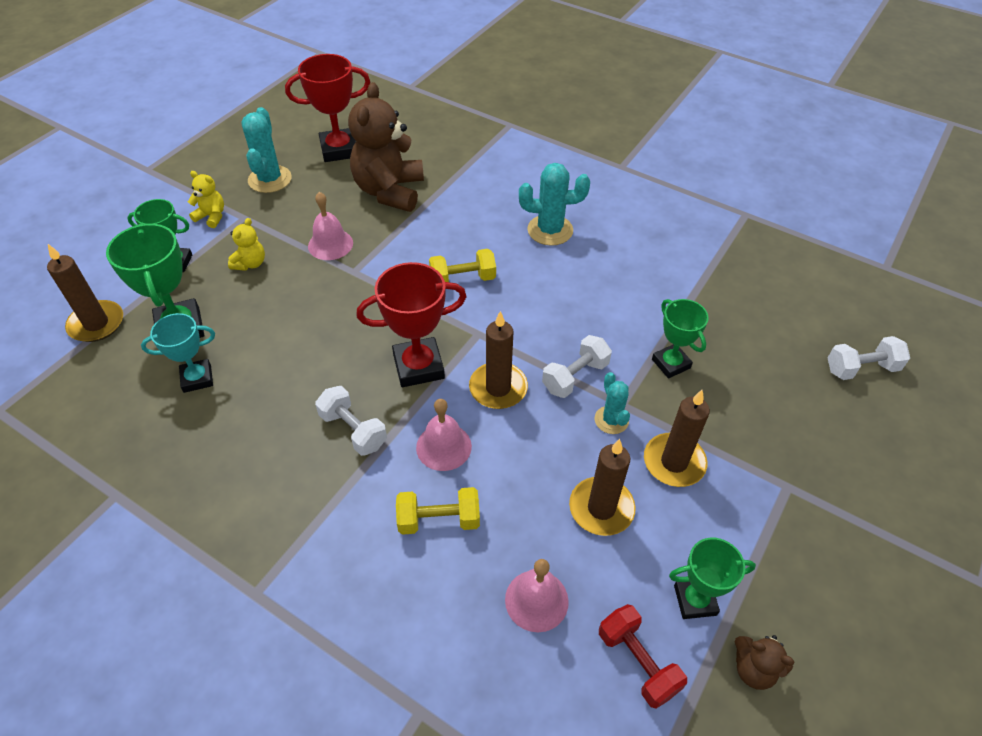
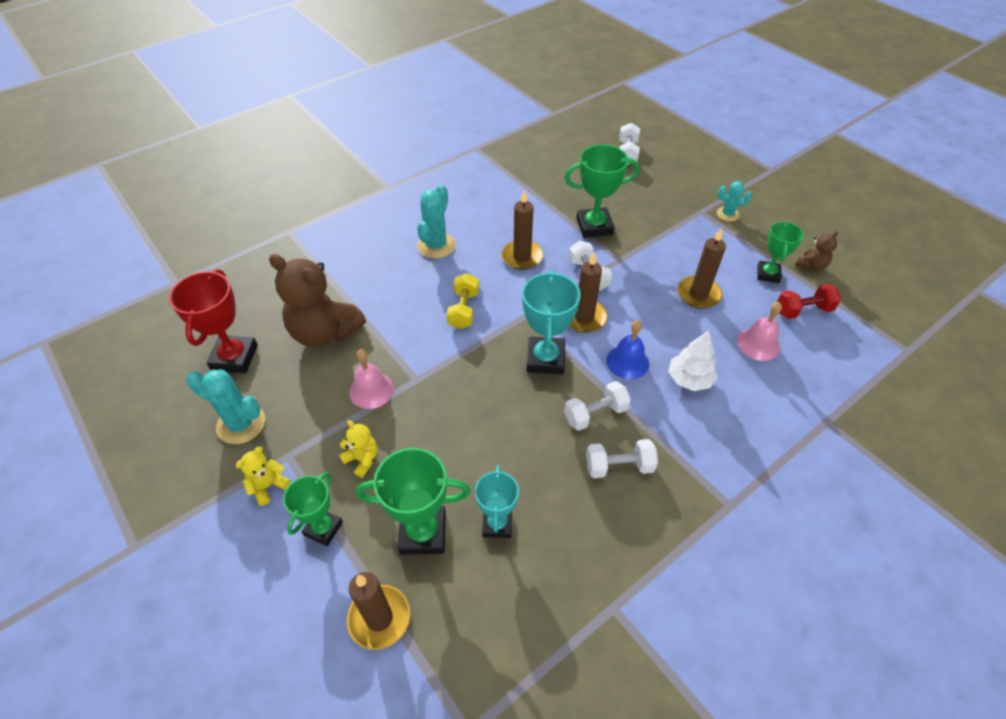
camera: 70 degrees left, 0 degrees up
(286, 467) = (619, 466): none -> white dumbbell
(418, 366) = (545, 359): red trophy -> turquoise trophy
(439, 520) = (689, 379): yellow dumbbell -> white tree
(443, 446) = (627, 362): pink bell -> blue bell
(611, 420) = (631, 268): turquoise cactus -> turquoise cactus (727, 214)
(671, 363) = (594, 226): green trophy -> green trophy, size x1.55
(674, 462) = (672, 251): brown candle -> brown candle (522, 257)

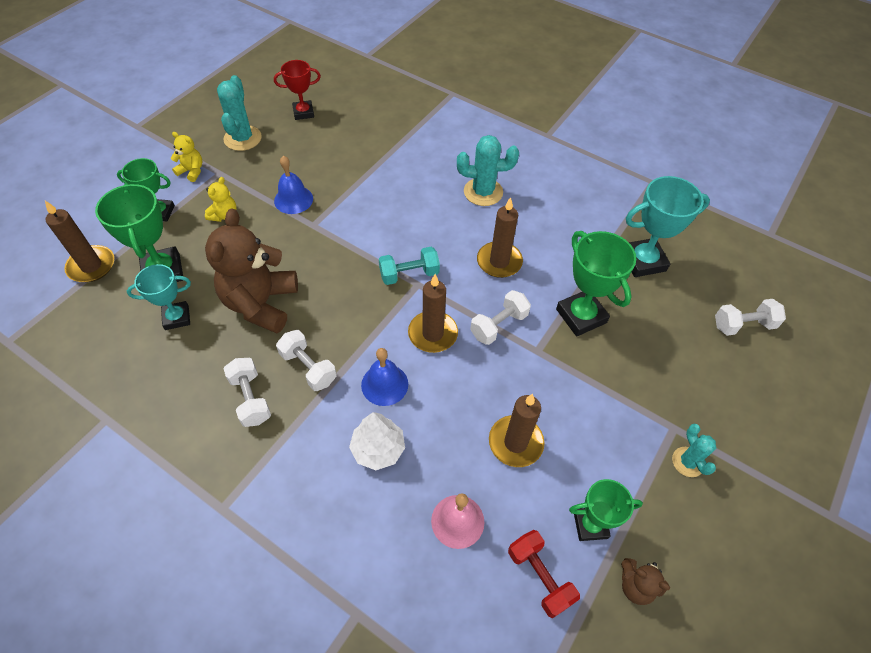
camera: 70 degrees right, 5 degrees up
(234, 357) = (303, 112): red trophy -> red trophy, size x0.65
(324, 332) = (346, 152): brown teddy bear -> brown teddy bear (261, 303)
(371, 390) = (293, 199): pink bell -> blue bell
(464, 310) = (406, 235): yellow dumbbell -> none
(512, 318) = (409, 274): none -> turquoise dumbbell
(545, 359) = (365, 312): turquoise trophy -> turquoise trophy (643, 261)

